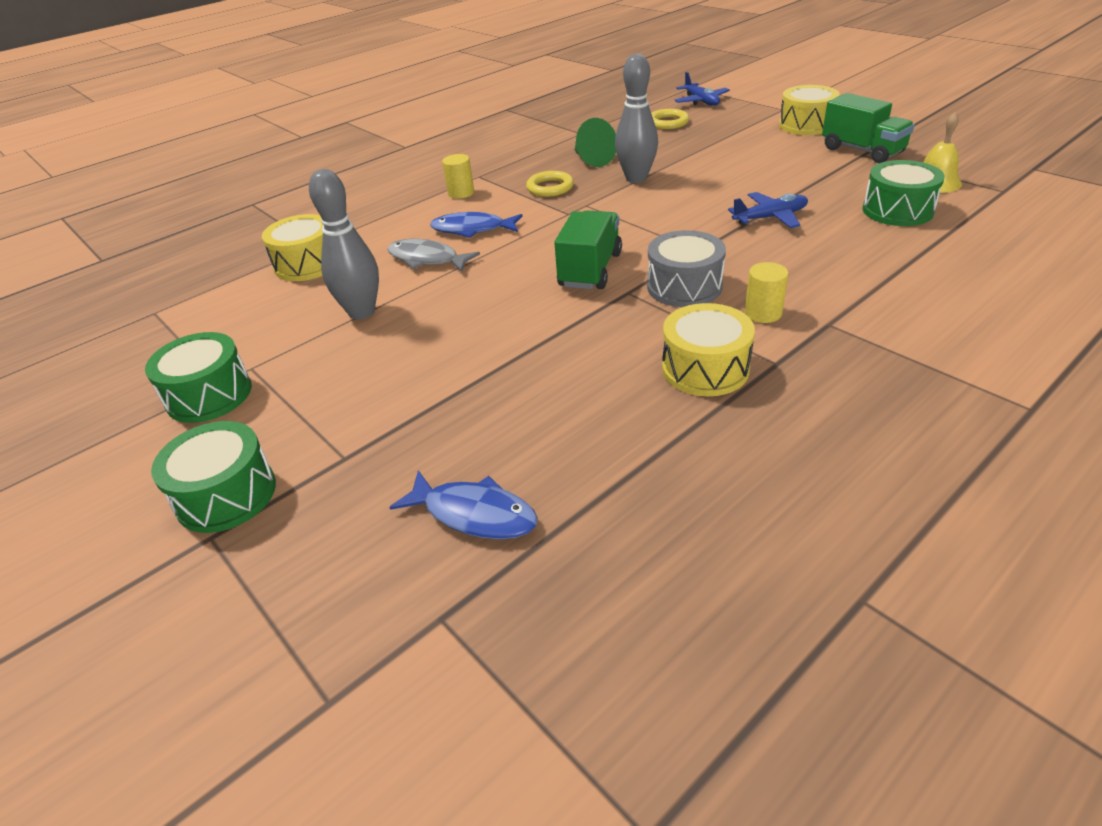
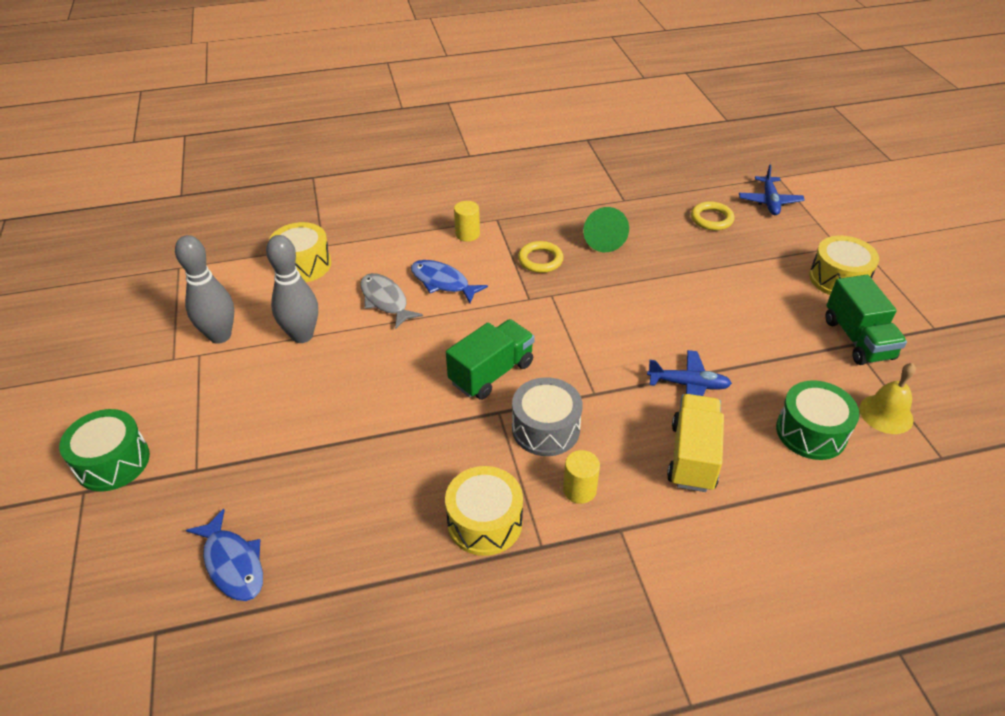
camera: 25 degrees right, 5 degrees up
(209, 395) = (159, 367): green drum -> none
(636, 178) = (619, 281): grey bowling pin -> grey bowling pin (220, 336)
(828, 257) = (692, 456): none -> yellow truck

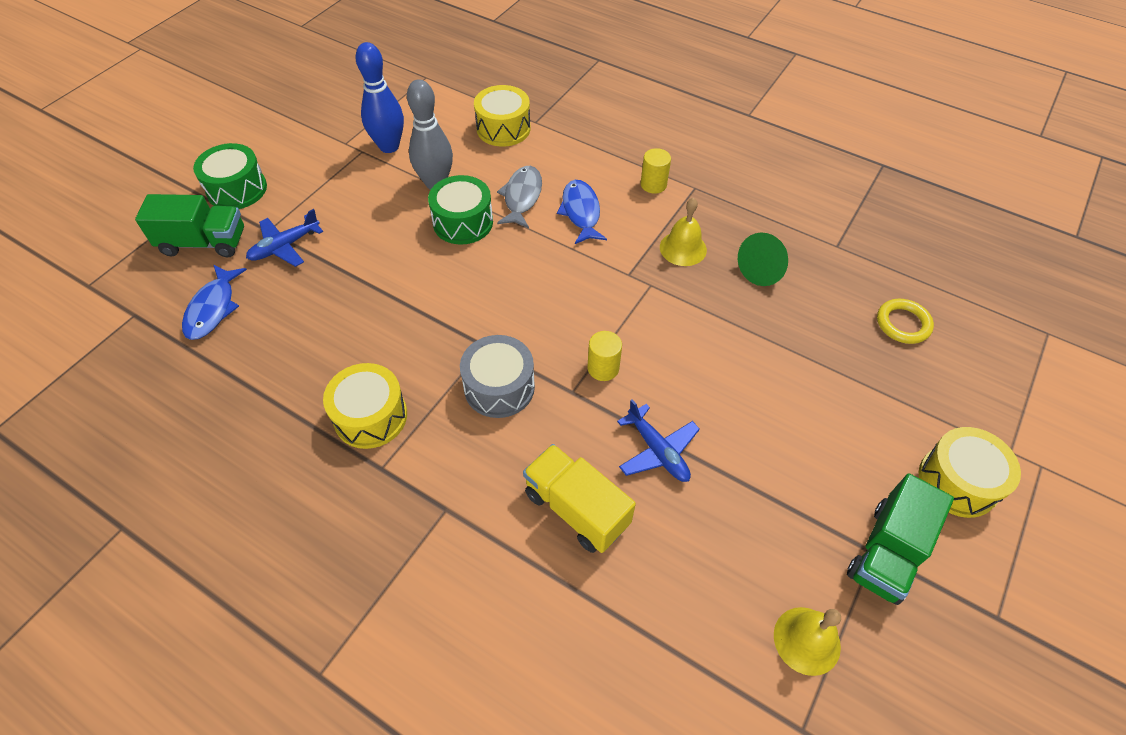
camera: 45 degrees right, 10 degrees up
(220, 336) = (389, 146): grey bowling pin -> blue bowling pin
(491, 373) = (520, 312): green truck -> green truck (204, 242)
(540, 260) = (683, 248): yellow ring -> yellow bell
(579, 490) = (459, 454): yellow cylinder -> yellow cylinder (603, 368)
(692, 456) = (576, 509): yellow truck -> yellow truck turned 105 degrees counterclockwise
(769, 201) = (997, 351): blue plane -> blue plane (285, 246)
(811, 432) = (707, 586): green drum -> green drum (463, 222)

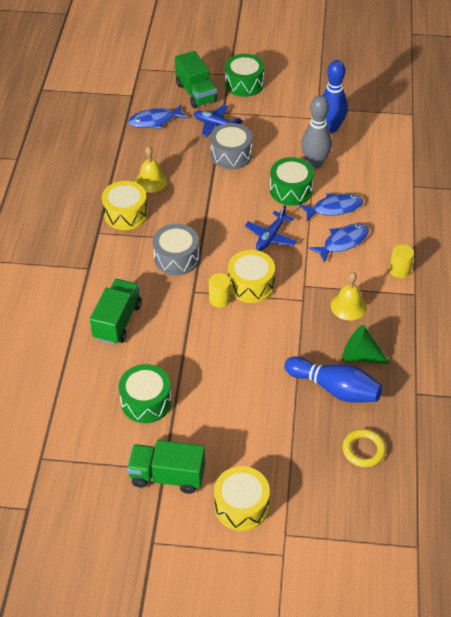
camera: 65 degrees right, 5 degrees down
(354, 253) = (231, 155): none -> grey drum
(503, 128) = (393, 173): yellow drum -> yellow drum (251, 285)
(522, 197) = (334, 208): grey fish -> blue fish
(576, 509) = (117, 321): yellow truck -> green truck
(658, 451) = (175, 345): blue plane -> blue plane (270, 236)
(745, 529) = (146, 401): none -> green drum
(803, 312) = (334, 388): none -> blue bowling pin
(807, 640) = (91, 448): yellow bell -> yellow bell (151, 181)

